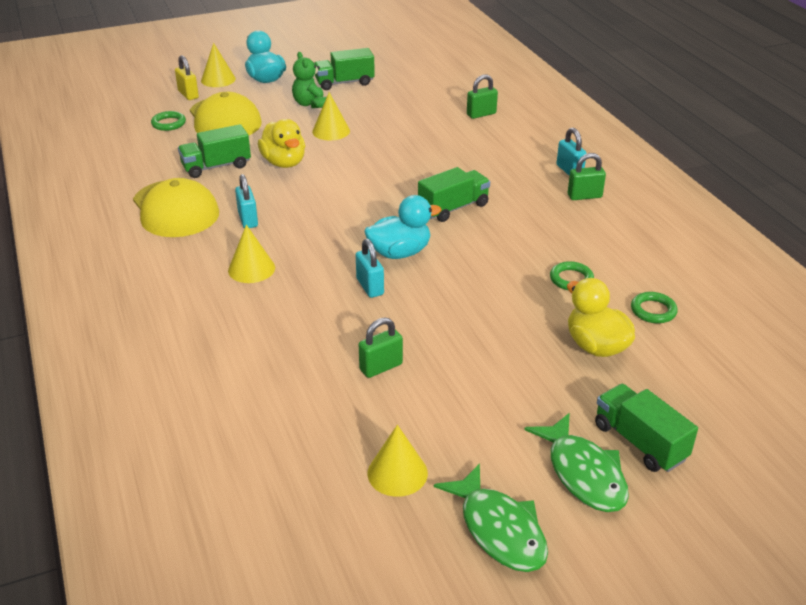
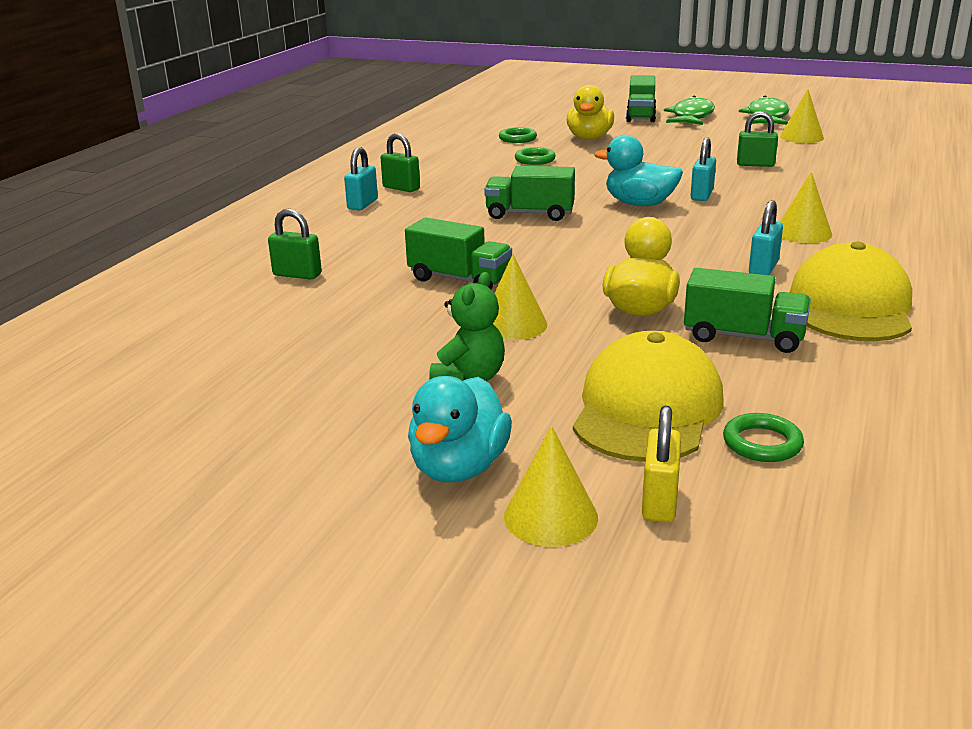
camera: 135 degrees left, 10 degrees down
(344, 83) = (348, 393): green truck -> green truck (459, 279)

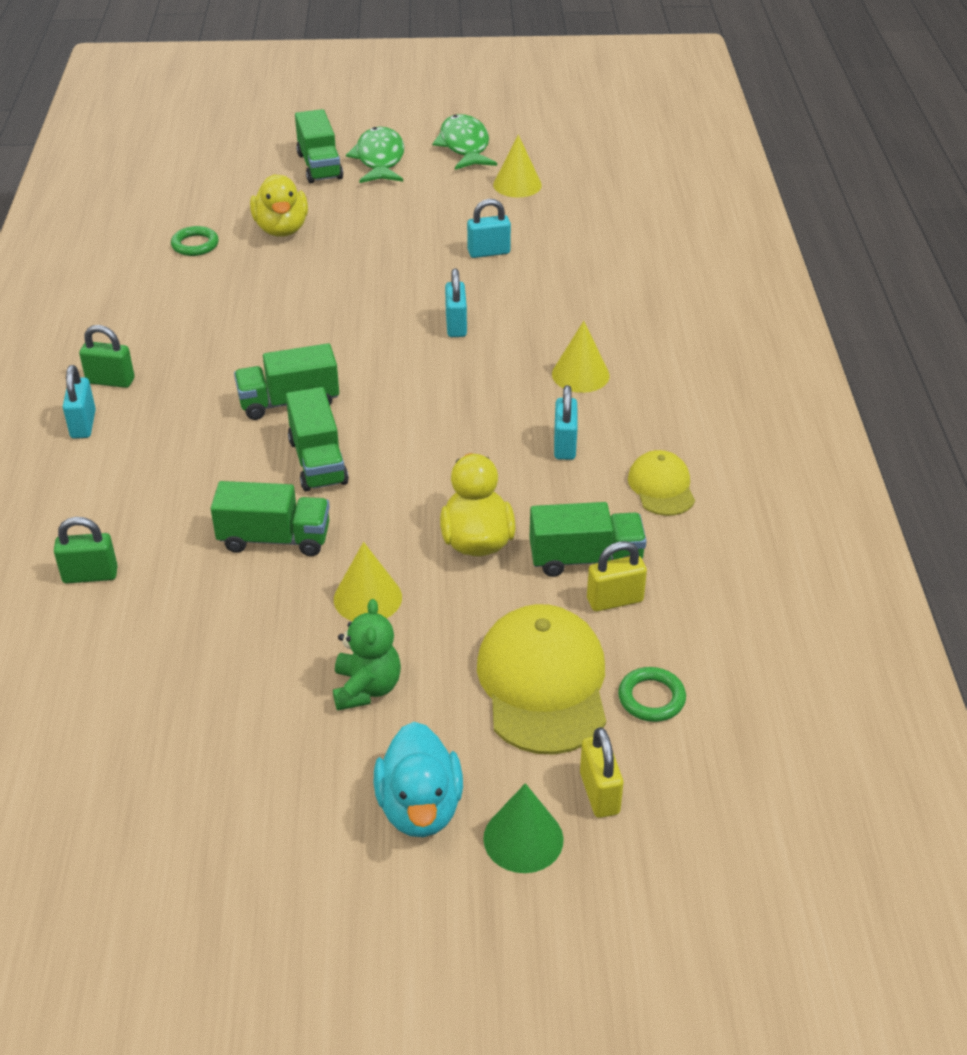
camera: 25 degrees left, 15 degrees up
(529, 246) = (318, 461): none -> green truck
(535, 160) = (239, 288): green ring -> none
(550, 516) = (523, 838): yellow cone -> green cone
(639, 204) = (398, 357): turquoise duck -> none
(755, 164) = (488, 252): green padlock -> turquoise padlock
(759, 368) = (614, 600): none -> yellow padlock
(851, 306) = (661, 487): yellow cap -> yellow cap, size x0.55

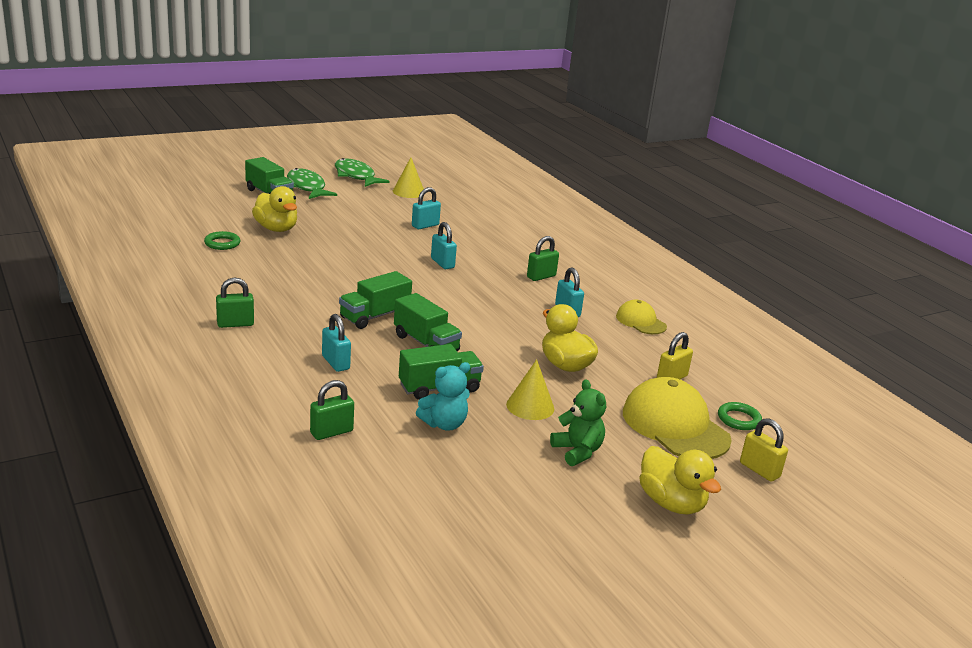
camera: 30 degrees left, 15 degrees down
(83, 424) = (239, 351): turquoise padlock -> turquoise padlock (335, 363)
(233, 598) = (444, 424): none -> turquoise teddy bear
(420, 807) = (671, 503): turquoise duck -> yellow duck
(523, 838) = (743, 502): green cone -> none
(580, 374) = (541, 276): yellow cone -> green padlock
(585, 559) = (635, 362): green truck -> none

